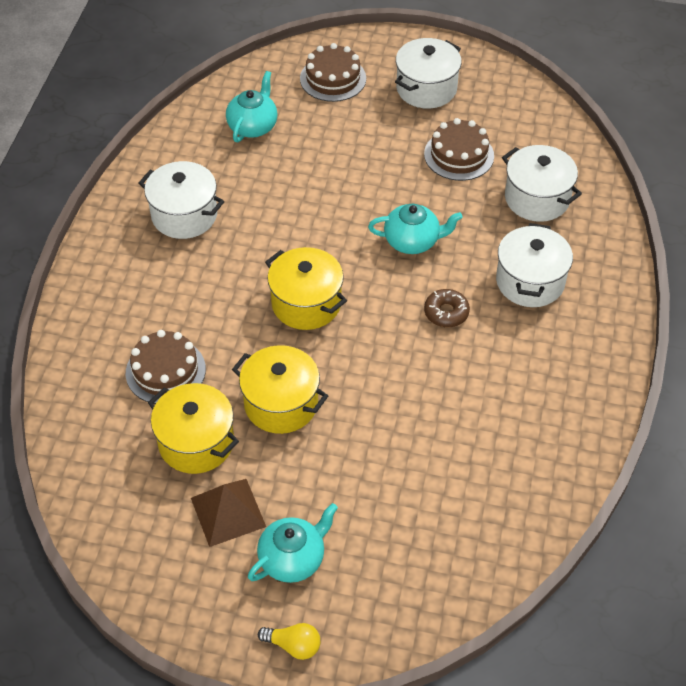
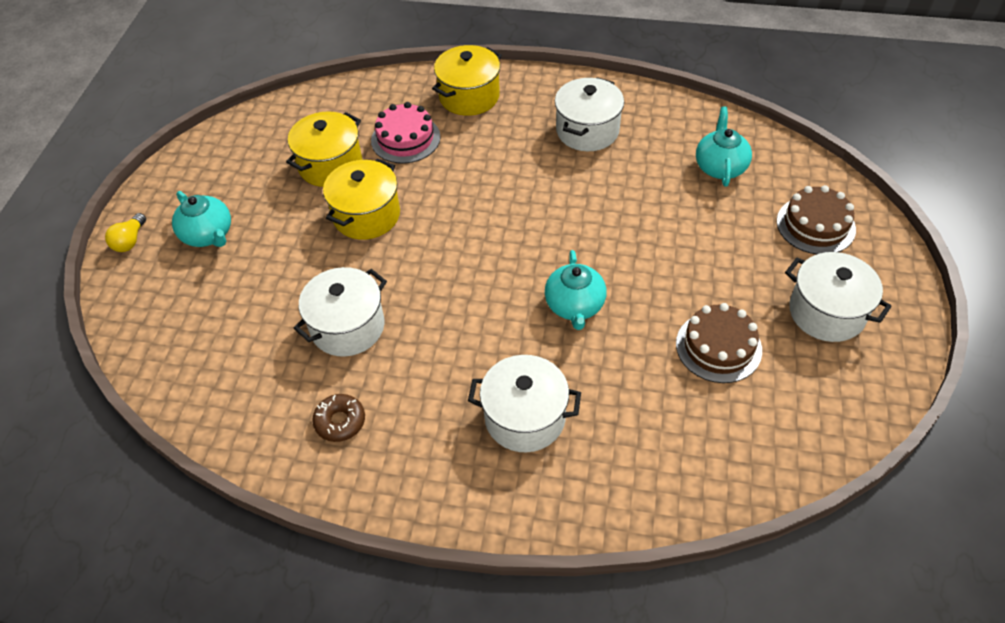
camera: 90 degrees right, 0 degrees up
(165, 371) = (405, 139): brown cake -> pink cake
(228, 512) = (260, 191): brown pyramid -> none
(253, 126) = (720, 167): turquoise teapot -> turquoise teapot turned 105 degrees counterclockwise
(306, 303) = (484, 224): yellow pot -> yellow pot (469, 96)
(446, 312) = (476, 338): brown donut -> brown donut (340, 421)
(537, 198) = (660, 428): white pot -> white pot (347, 327)

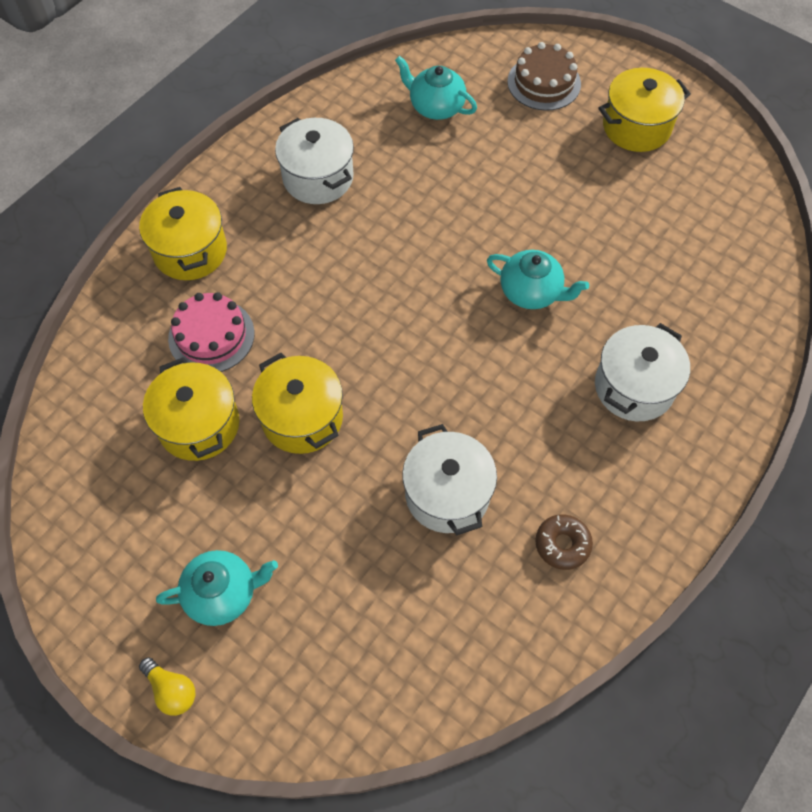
camera: 65 degrees left, 10 degrees up
(718, 347) = (632, 213): brown cake -> none
(826, 312) = (636, 127): white pot -> yellow pot

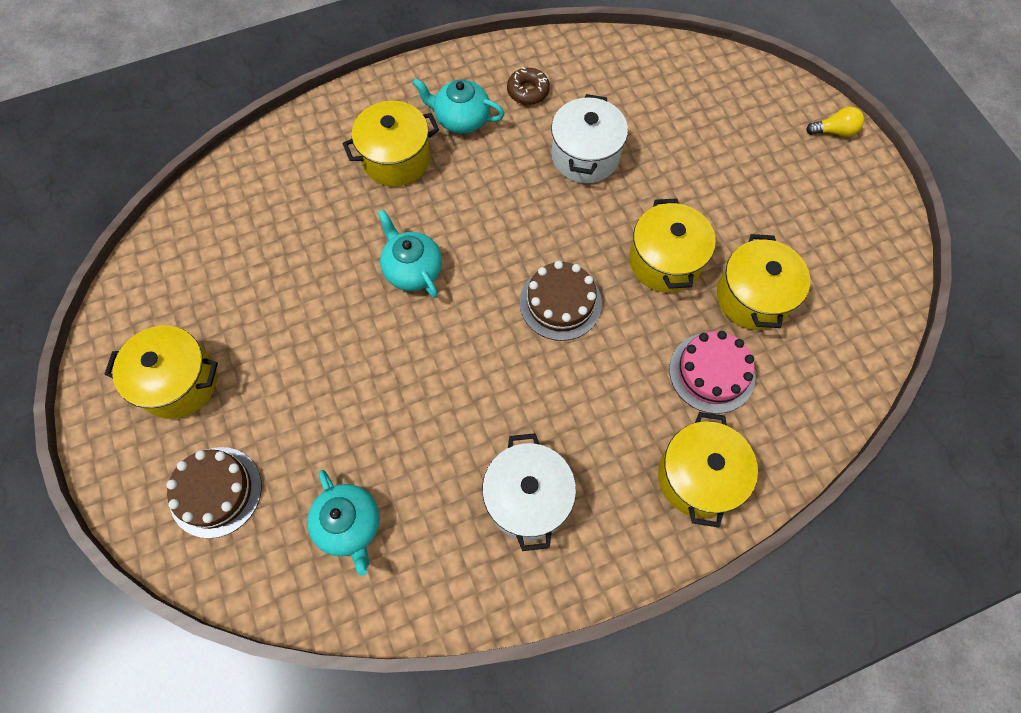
camera: 150 degrees left, 5 degrees up
(172, 690) = (834, 131): yellow light bulb -> yellow light bulb turned 105 degrees clockwise
(223, 593) = (779, 170): turquoise teapot -> turquoise teapot (461, 119)
(380, 329) = (560, 302): none -> brown cake
(634, 387) = (396, 159): white pot -> yellow pot

